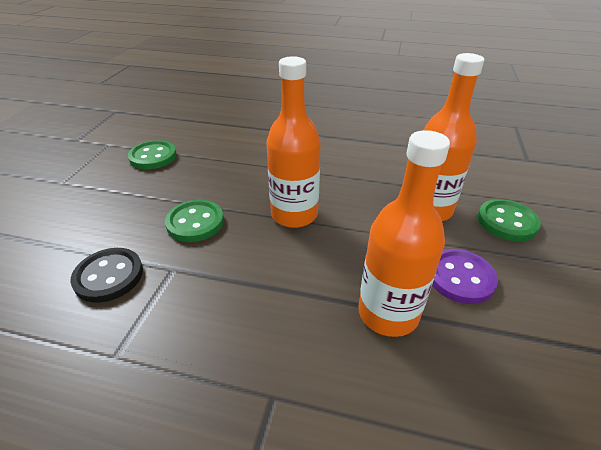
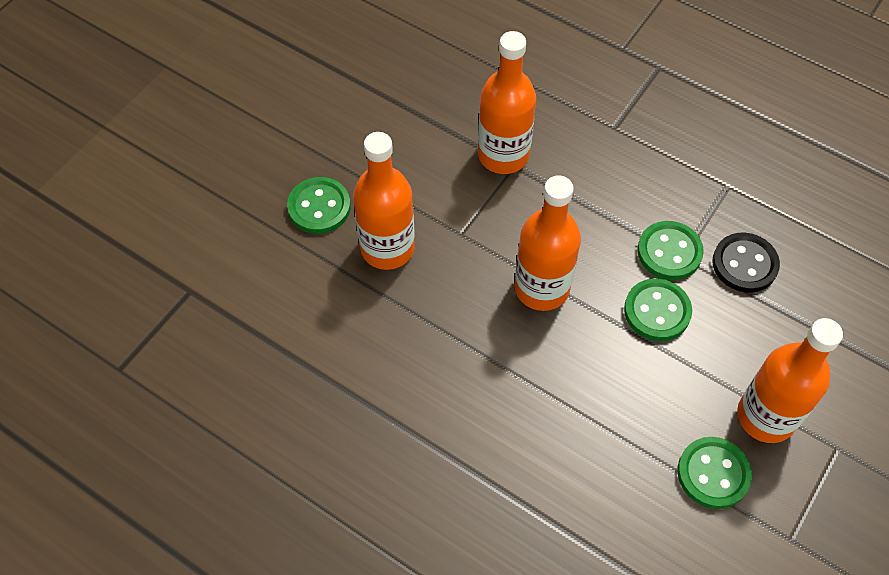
camera: 160 degrees left, 20 degrees up
(112, 185) = (765, 416): none -> orange bottle
(186, 267) = (669, 252): none -> green button
(460, 277) = (420, 165): purple button -> none

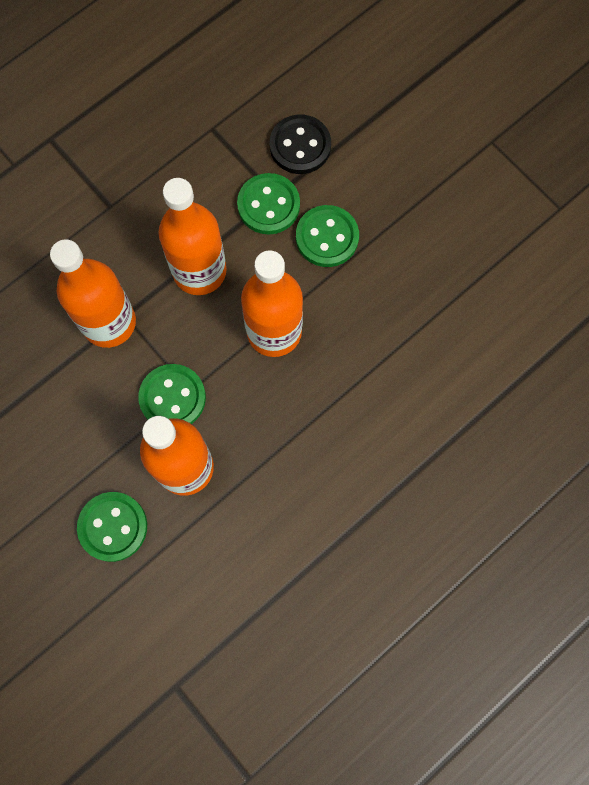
camera: 75 degrees left, 15 degrees up
(713, 474) = (492, 246): green button -> green button (172, 398)
(765, 416) = (451, 185): orange bottle -> orange bottle (199, 271)

